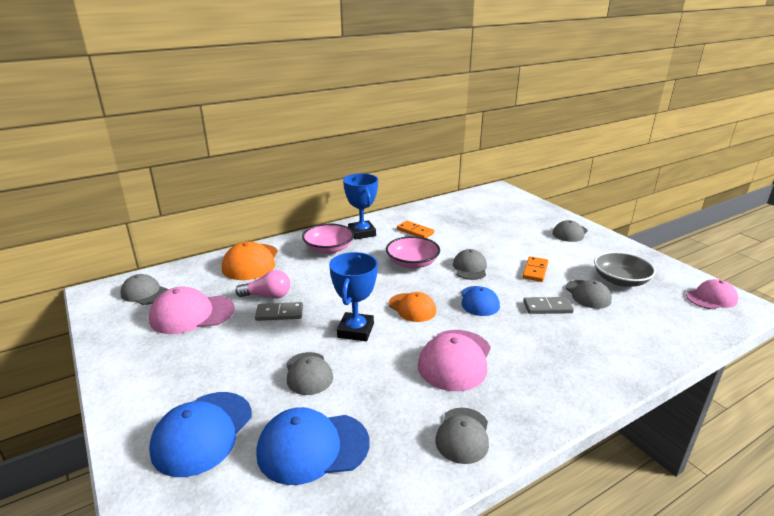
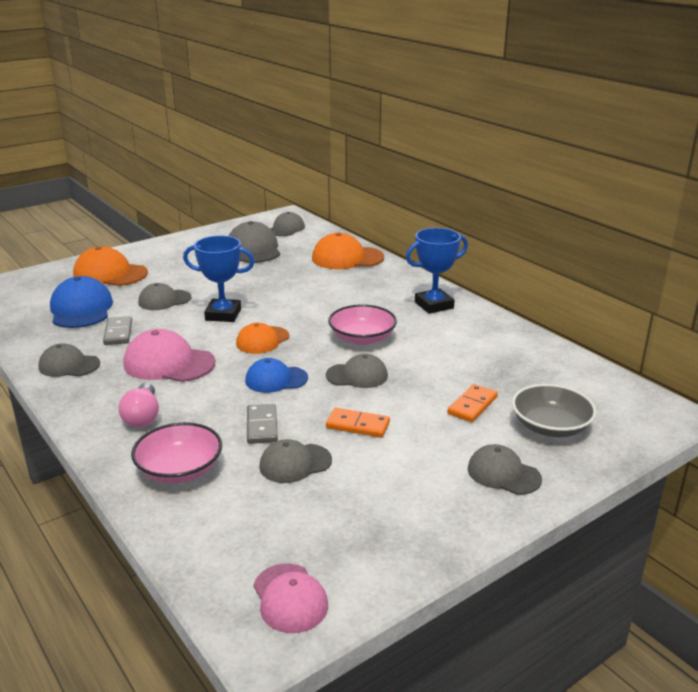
camera: 85 degrees right, 0 degrees up
(192, 314) = (253, 249): pink cap -> grey cap
(202, 433) = (110, 274): blue cap -> orange cap
(267, 296) = (283, 272): pink light bulb -> pink light bulb (142, 416)
(279, 313) = (253, 280): grey domino -> grey domino (118, 333)
(329, 249) = (386, 290): pink bowl -> pink bowl (179, 470)
(415, 231) = (452, 338): orange domino -> orange domino (472, 405)
(620, 280) = (339, 502): grey bowl -> grey bowl (550, 426)

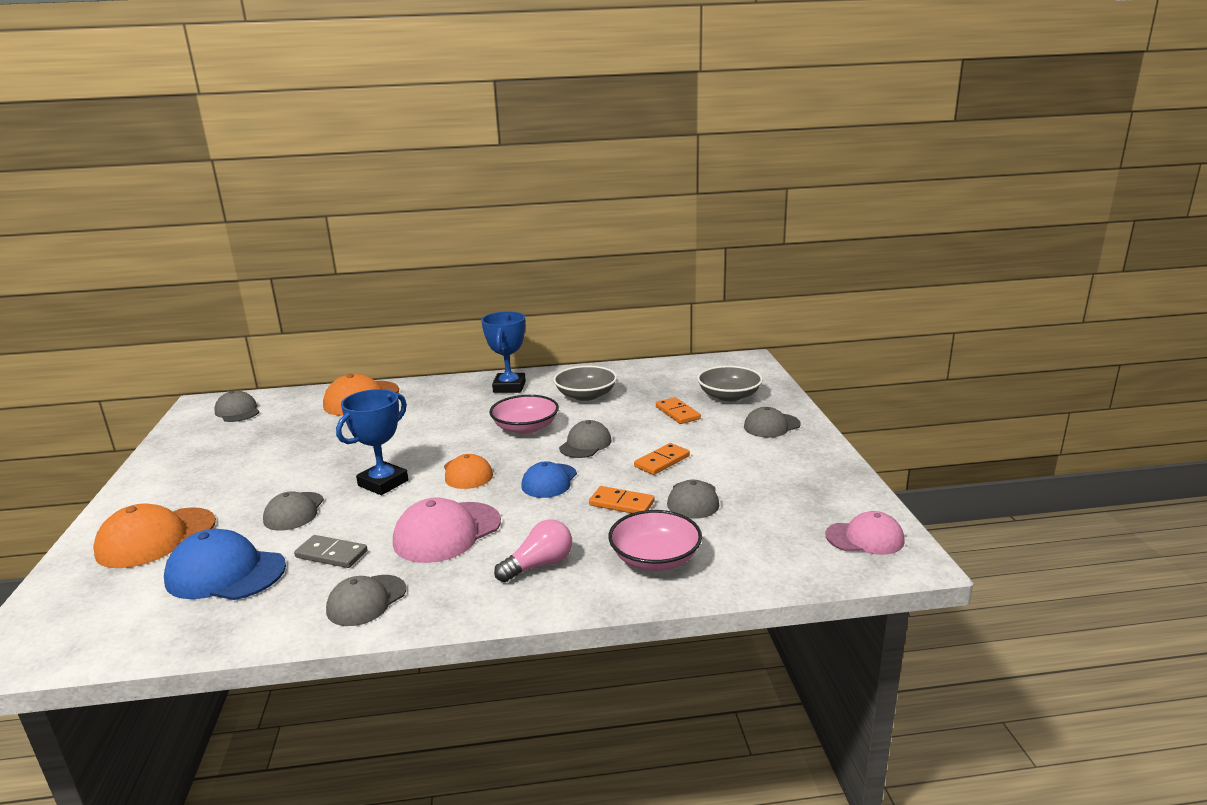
camera: 60 degrees left, 5 degrees down
(142, 416) = (539, 565): pink light bulb -> pink light bulb turned 60 degrees counterclockwise
(253, 249) = (255, 438): grey cap -> none
(262, 426) = (621, 503): grey domino -> orange domino
(457, 345) = (586, 395): none -> grey bowl

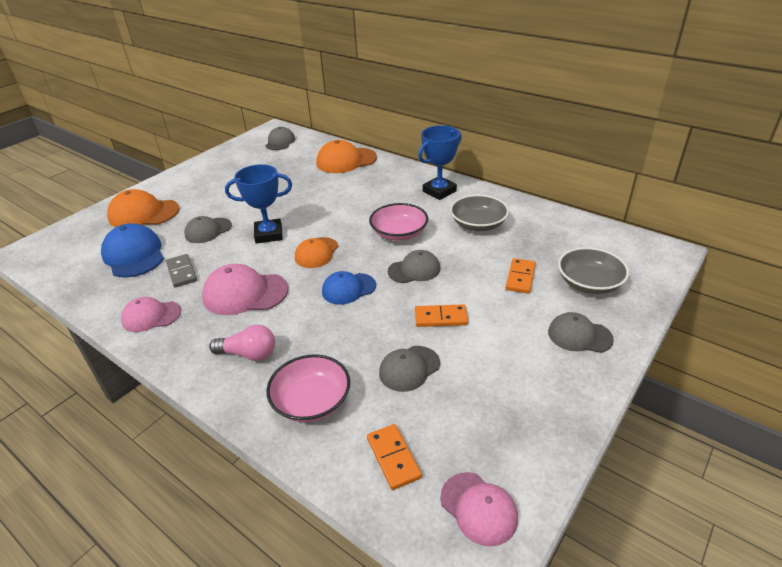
camera: 45 degrees right, 15 degrees up
(366, 600) = (151, 316): grey cap -> pink cap
(621, 503) = (361, 338): orange domino -> orange domino (393, 458)

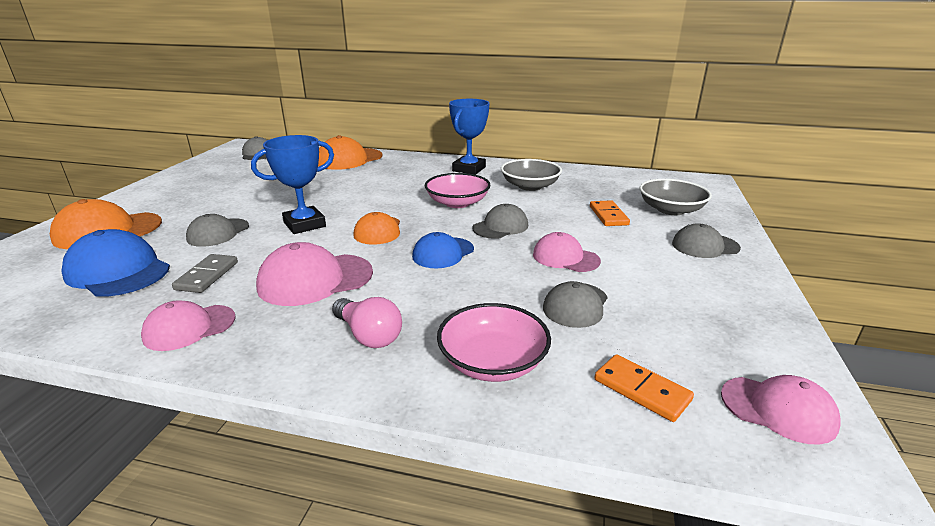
camera: 25 degrees left, 10 degrees down
(181, 272) = (207, 276): grey domino -> grey domino turned 60 degrees clockwise
(249, 354) = (368, 335): pink light bulb -> pink light bulb turned 60 degrees clockwise
(441, 318) = (565, 258): orange domino -> pink cap

